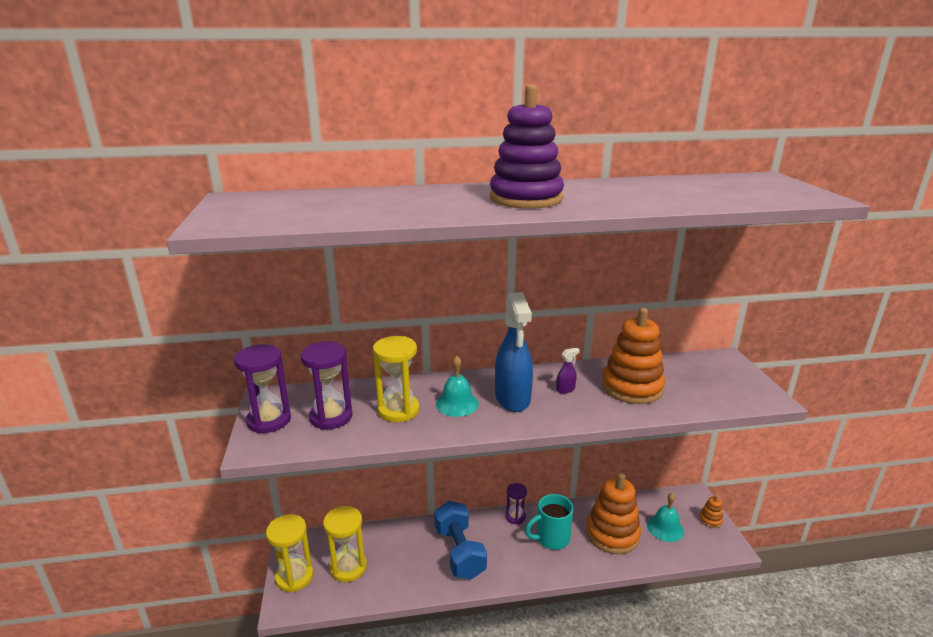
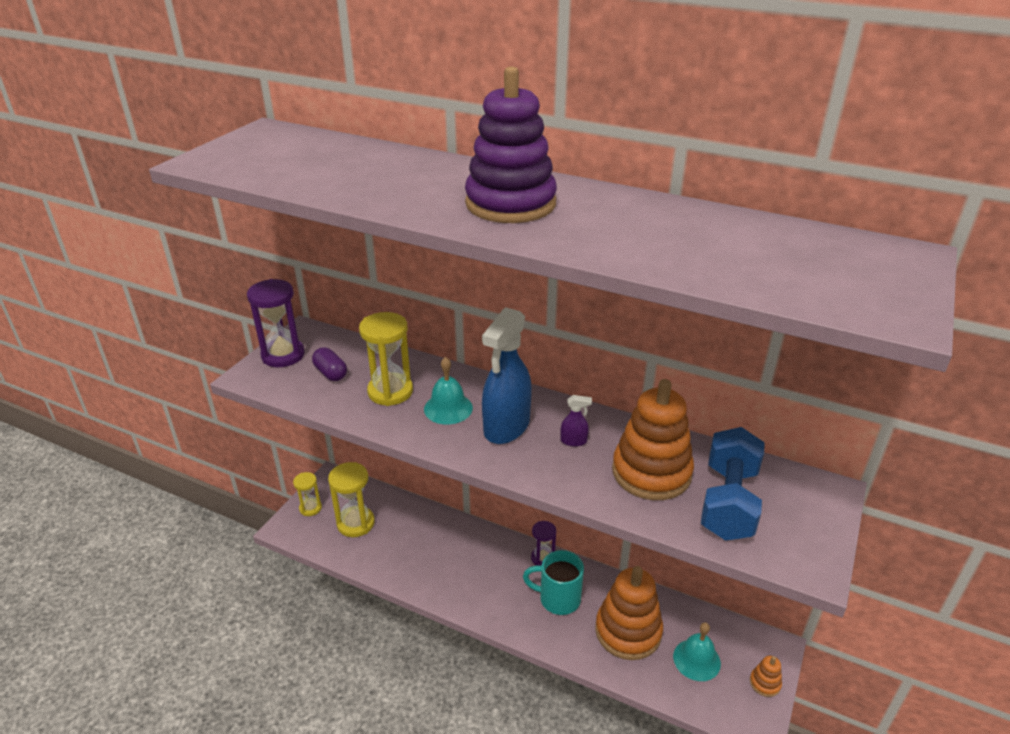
camera: 35 degrees right, 10 degrees up
(294, 576) = (310, 508): yellow hourglass -> yellow hourglass, size x0.61
(331, 417) = (330, 373): purple hourglass -> purple capsule
(459, 552) = (458, 562): blue dumbbell -> blue dumbbell (728, 502)

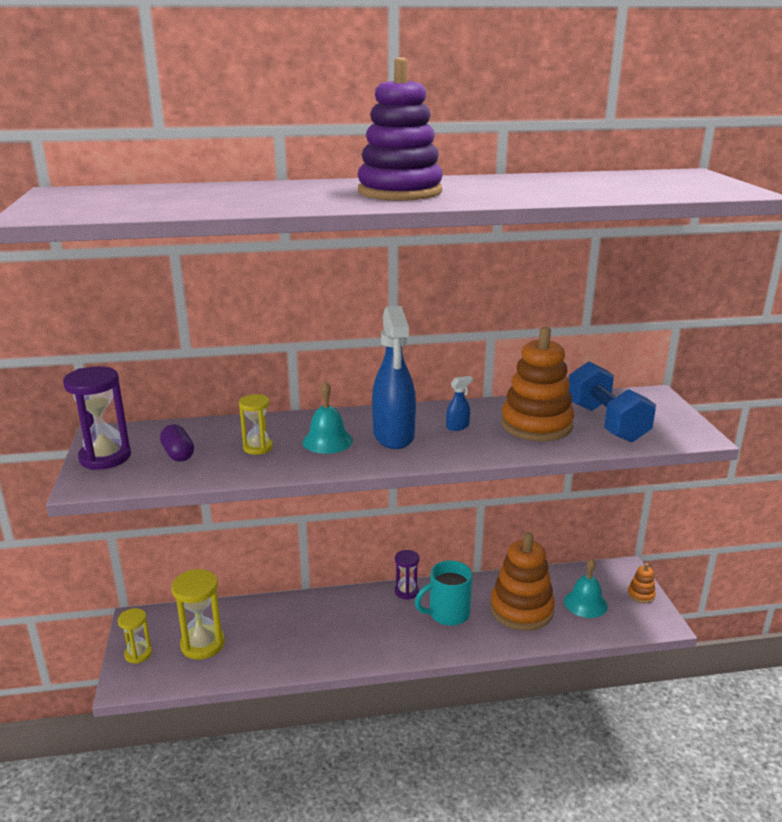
camera: 35 degrees left, 10 degrees down
(330, 373) = (178, 454): purple capsule -> purple capsule turned 45 degrees clockwise
(390, 391) = (258, 447): yellow hourglass -> yellow hourglass, size x0.61
(574, 441) = (458, 426): purple spray bottle -> blue spray bottle

